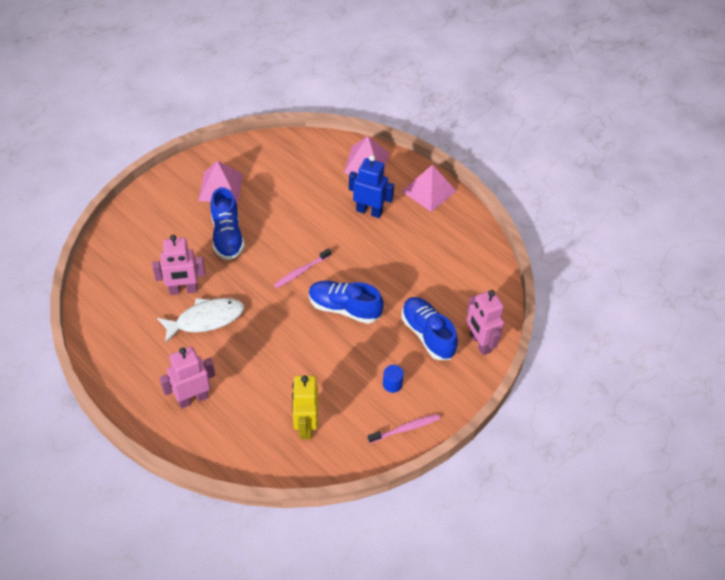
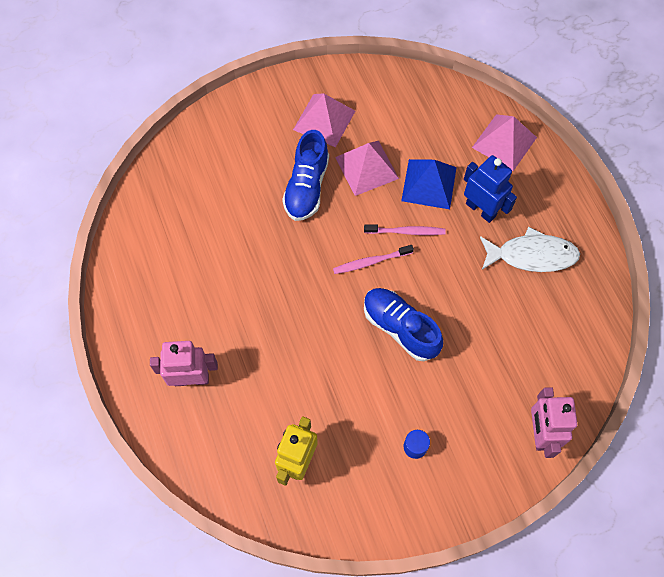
camera: 25 degrees right, 15 degrees up
(183, 290) = (233, 239): pink robot -> none
(206, 319) = (242, 285): white fish -> white fish (532, 255)
(322, 206) = (429, 184): none -> blue pyramid
(405, 428) = (407, 509): pink toothbrush -> pink toothbrush (406, 231)
(428, 335) = (482, 398): blue shoe -> none
(429, 191) = (563, 206): pink pyramid -> pink pyramid (366, 168)

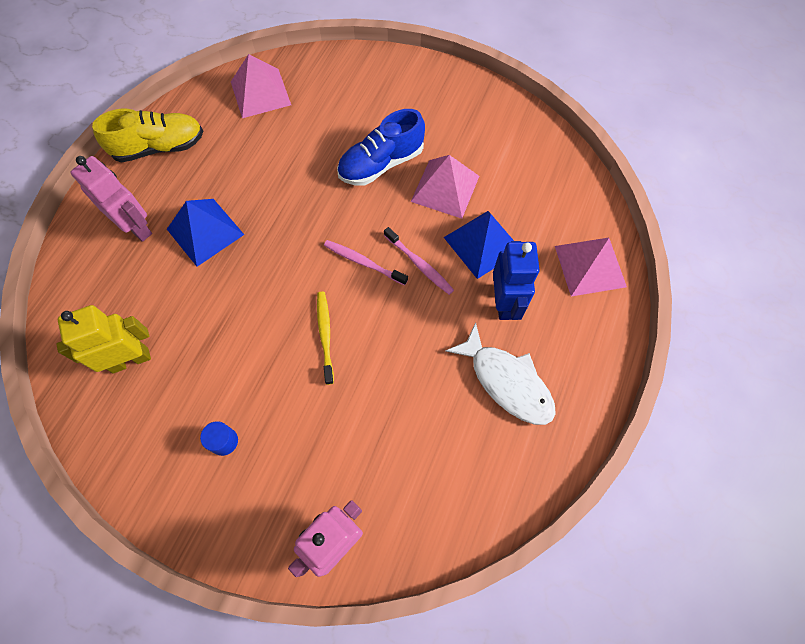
camera: 45 degrees right, 0 degrees up
(135, 312) = (159, 147): none -> yellow shoe
(243, 337) = (205, 231): none -> blue pyramid
(324, 120) = (453, 126): pink pyramid -> pink pyramid (260, 93)
(400, 328) = (325, 335): blue shoe -> yellow toothbrush

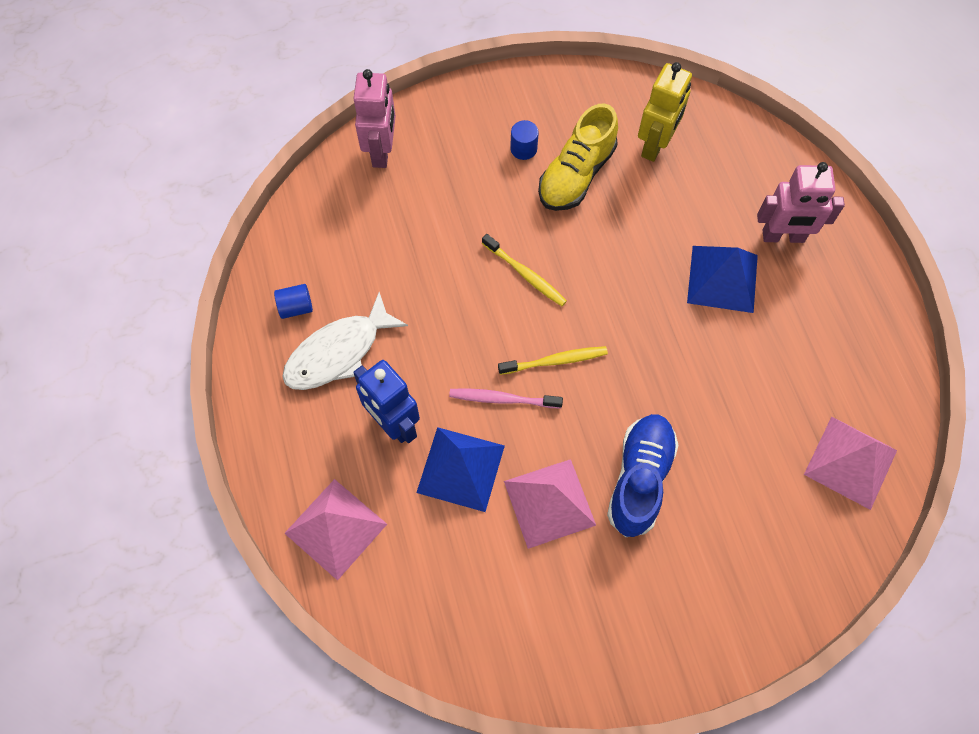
camera: 140 degrees right, 0 degrees up
(159, 147) = (864, 320): yellow shoe -> yellow shoe (576, 174)
(363, 262) = (555, 361): pink toothbrush -> yellow toothbrush
(507, 381) = (338, 352): white fish -> white fish turned 45 degrees counterclockwise
(515, 444) = (296, 307): none -> blue cylinder

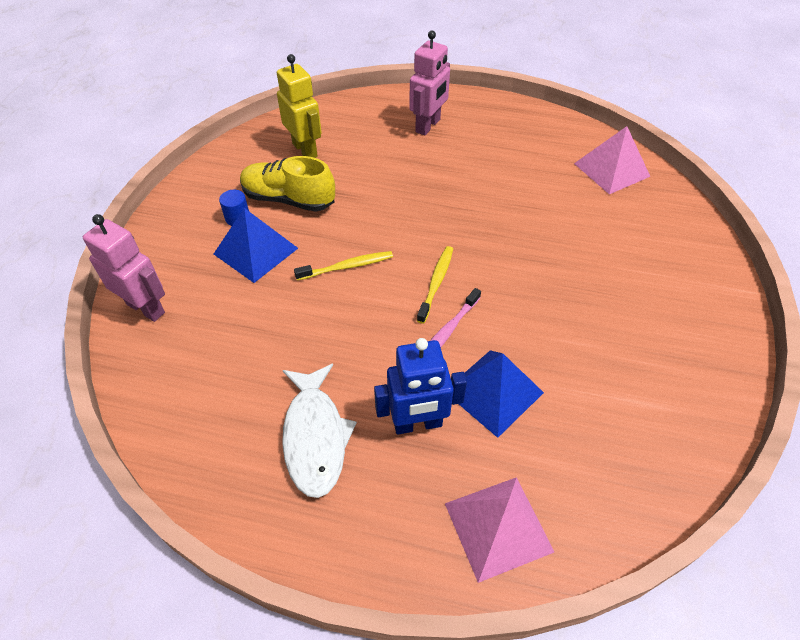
camera: 60 degrees left, 15 degrees down
(296, 307) = (239, 452): blue cylinder -> none
(549, 502) = (558, 343): pink pyramid -> none
(576, 174) = (289, 199): yellow shoe -> yellow shoe turned 135 degrees clockwise
(639, 479) = (567, 279): blue shoe -> none
(722, 278) = (437, 165): blue pyramid -> blue pyramid (255, 251)

